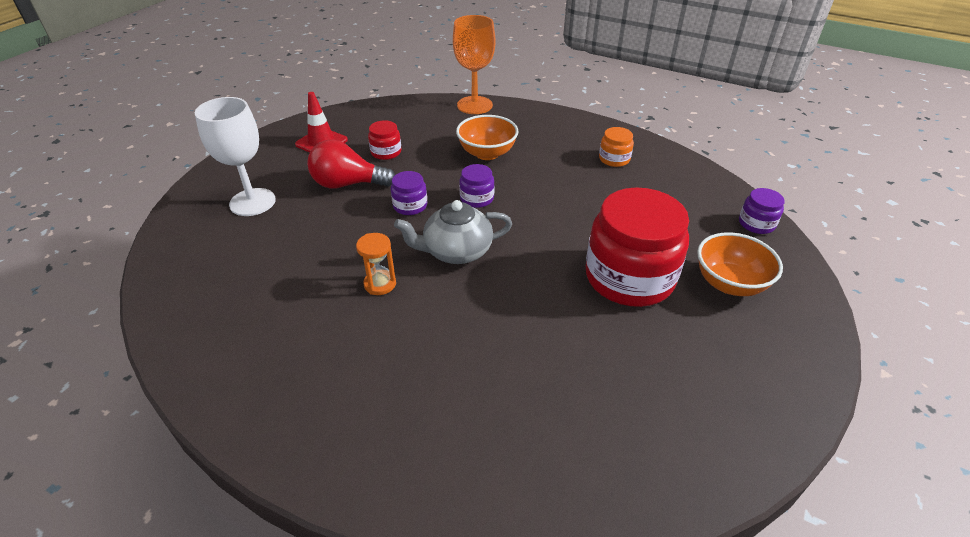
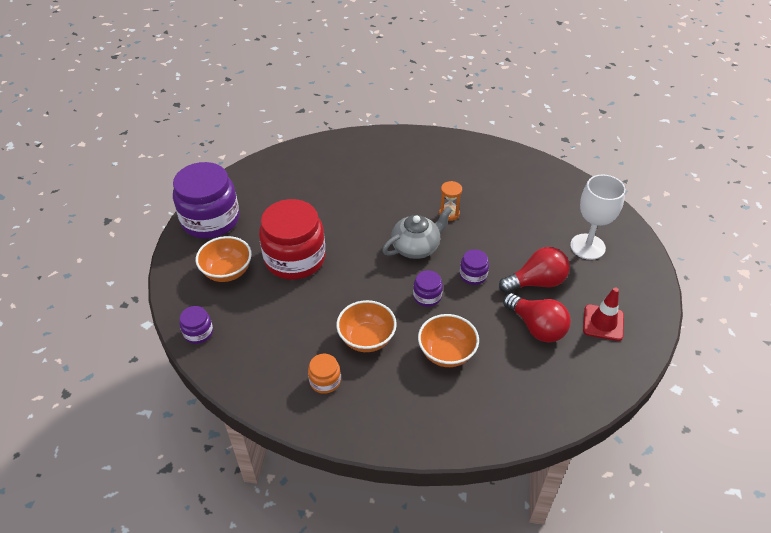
camera: 160 degrees right, 5 degrees up
(386, 152) = (536, 327): red jar -> red light bulb
(474, 105) = (502, 432): orange goblet -> none
(561, 179) = (366, 339): none -> orange bowl
(773, 377) = (210, 220): none -> purple jar

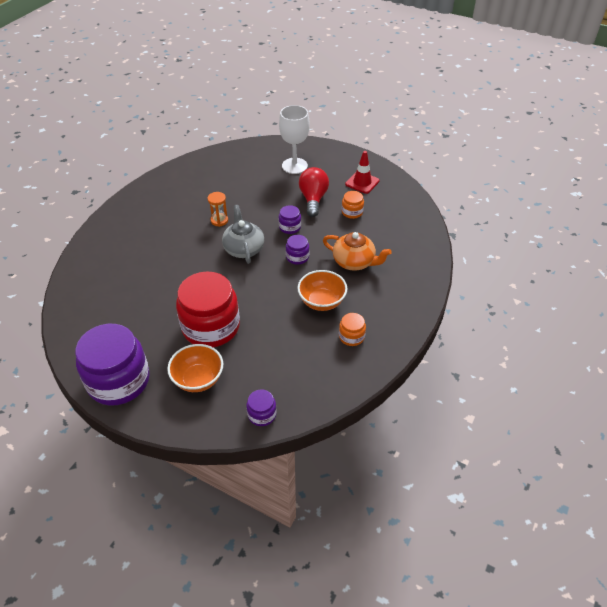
camera: 70 degrees left, 0 degrees up
(446, 353) = (354, 262): orange bowl -> orange teapot
(536, 327) = (352, 212): red light bulb -> orange jar

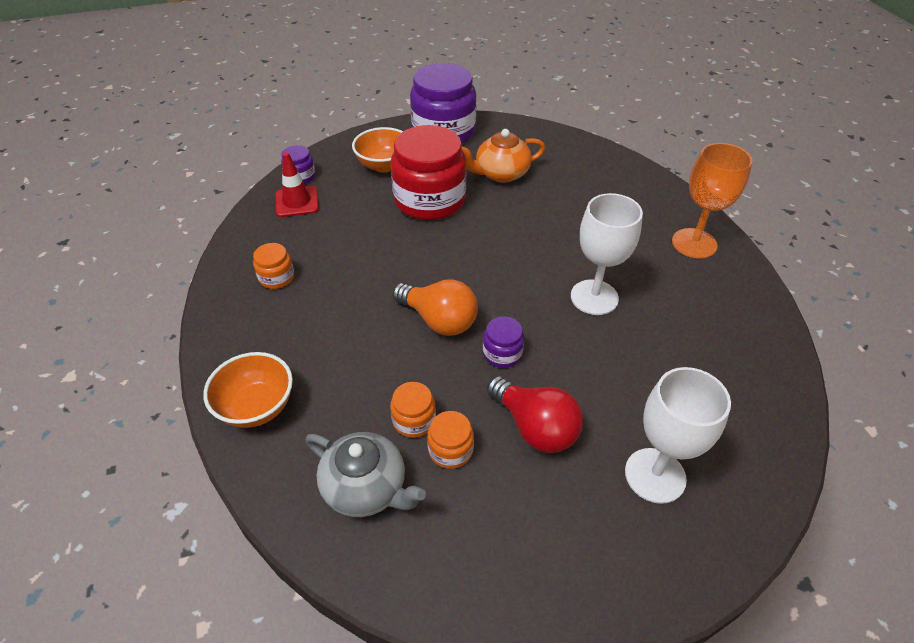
camera: 135 degrees right, 0 degrees up
(137, 210) = (694, 243): none -> orange goblet
(219, 220) = (594, 297): orange hourglass -> white goblet
(243, 248) = (513, 285): grey teapot -> grey teapot (366, 488)
(297, 257) = (439, 320): purple jar -> orange light bulb
(322, 302) = (347, 290): orange bowl -> orange bowl (257, 407)
(354, 229) = (414, 420): none -> orange jar
(354, 262) = (359, 366): orange teapot -> orange teapot (501, 174)
(362, 182) = (506, 537): red traffic cone -> red traffic cone (297, 202)

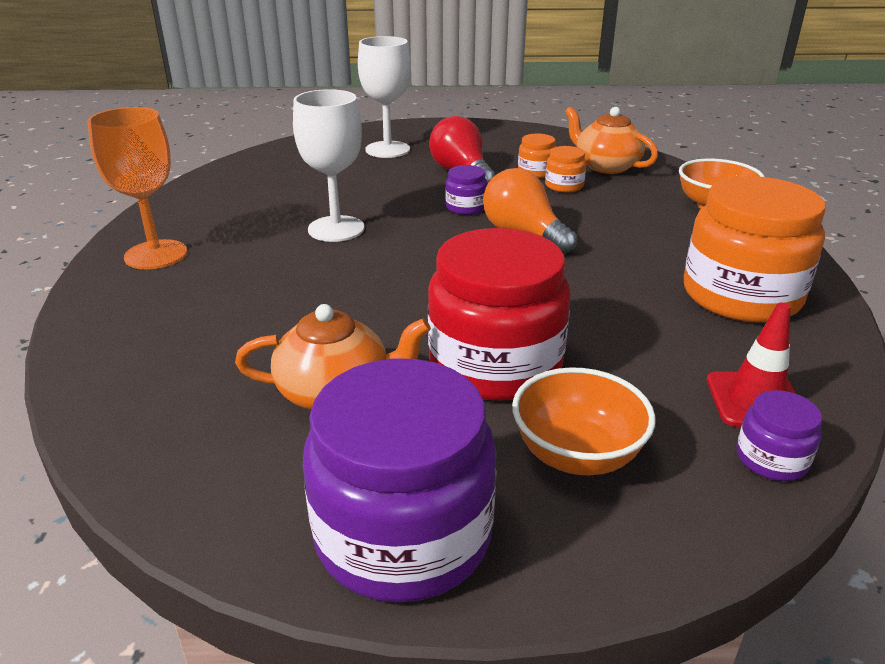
camera: 165 degrees left, 15 degrees down
(276, 277) = (741, 295): orange jar -> orange jar, size x2.26
(366, 488) = (606, 166): grey teapot -> orange teapot

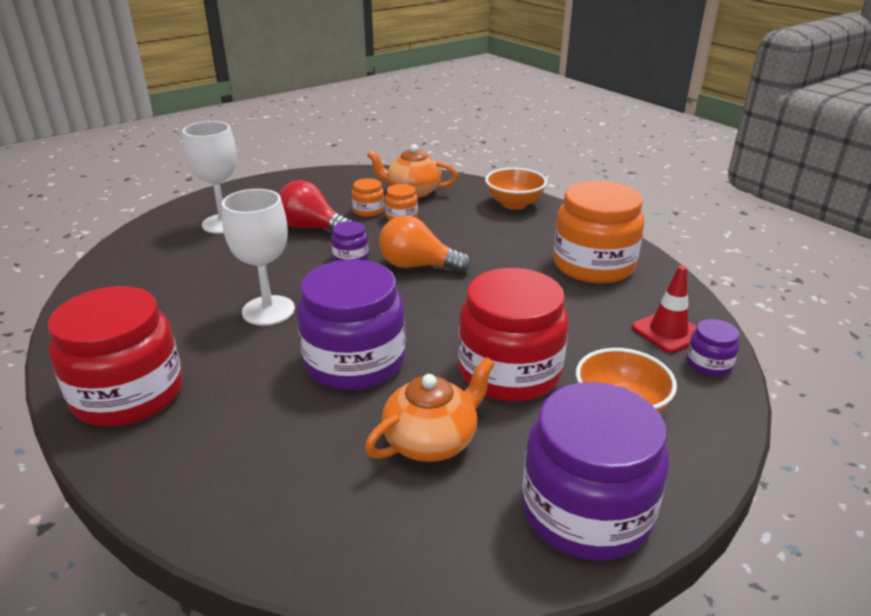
camera: 35 degrees left, 0 degrees up
(156, 255) = (128, 394): orange goblet -> red jar
(355, 296) = (354, 361): none -> purple jar

